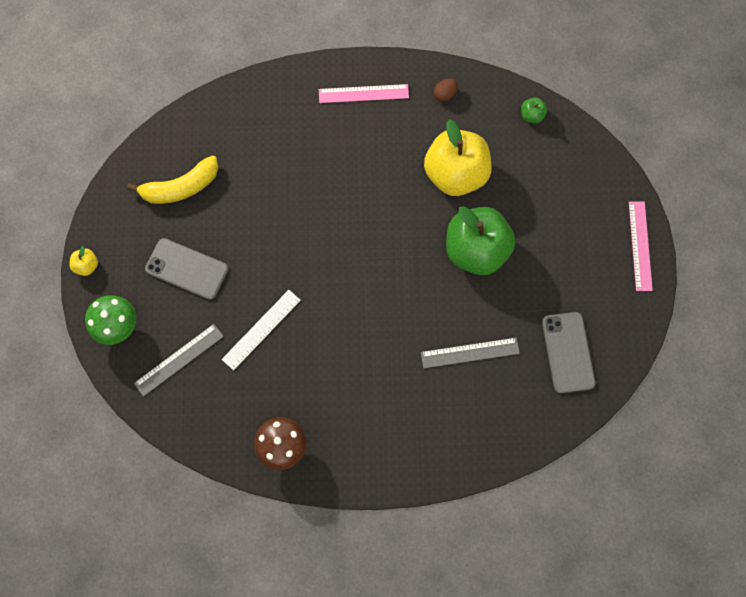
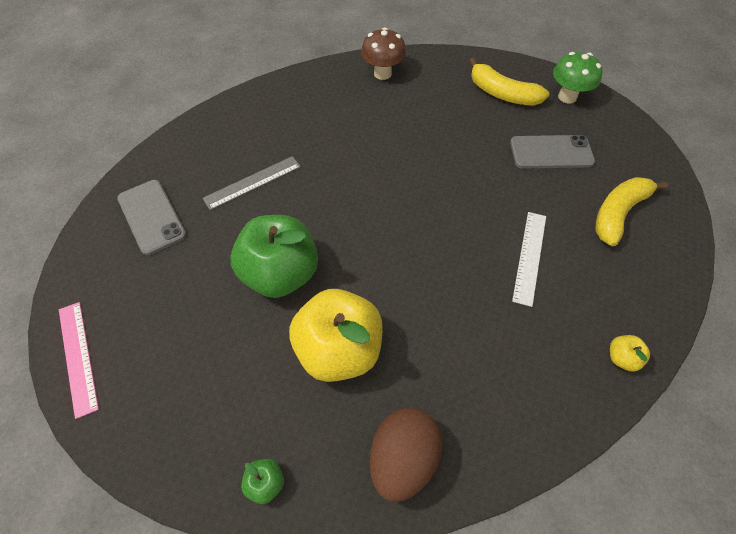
camera: 155 degrees right, 15 degrees down
(87, 265) = (633, 125): yellow apple -> yellow apple (621, 358)
(179, 360) = (502, 94): grey ruler -> yellow banana
(261, 329) = (452, 134): white ruler -> white ruler (530, 257)
(363, 94) = (509, 407): pink ruler -> none
(444, 94) = (402, 458): brown egg -> brown egg, size x2.12

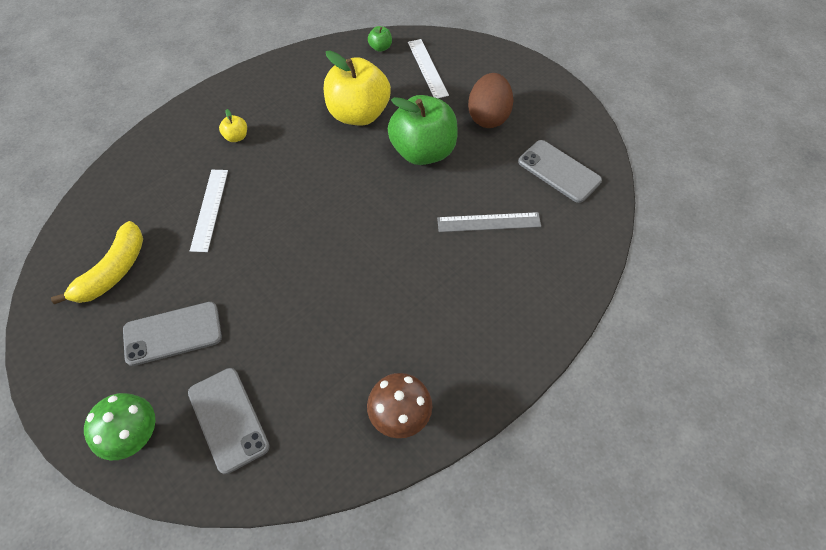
camera: 165 degrees right, 0 degrees up
(77, 357) = (535, 75): pink ruler -> none
(214, 413) = (427, 68): none -> white ruler
(252, 182) = (489, 222): grey ruler -> grey ruler turned 45 degrees clockwise
(402, 458) = (301, 71): brown egg -> brown egg (488, 116)
(502, 94) = (228, 419): yellow banana -> grey phone
(621, 358) = (145, 150): yellow apple -> yellow apple (236, 137)

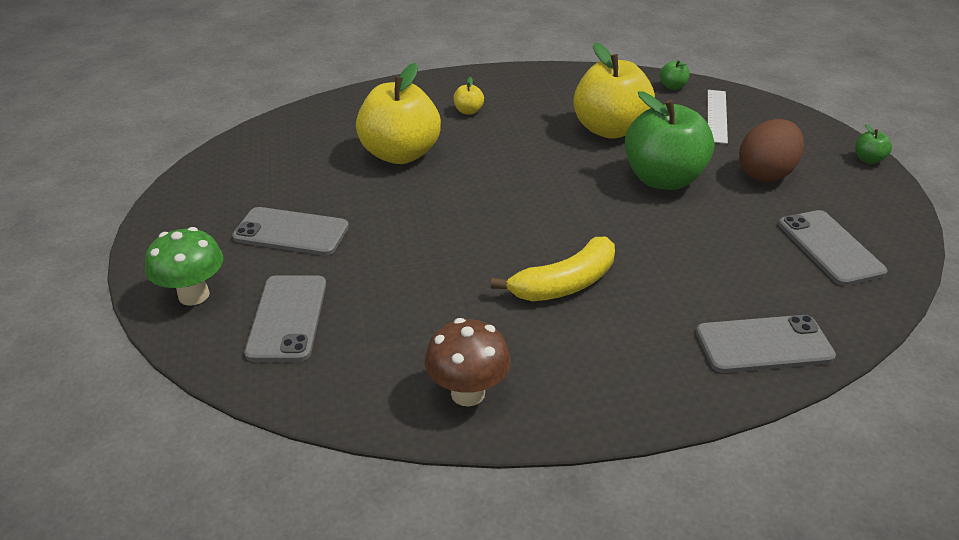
camera: 30 degrees right, 20 degrees down
(113, 271) = (277, 169): yellow banana -> yellow banana (565, 284)
(209, 209) = (400, 154): white ruler -> yellow apple
(489, 222) = (702, 263): grey ruler -> none
(546, 75) = (868, 160): none -> green apple
(558, 277) = (763, 344): none -> grey phone

